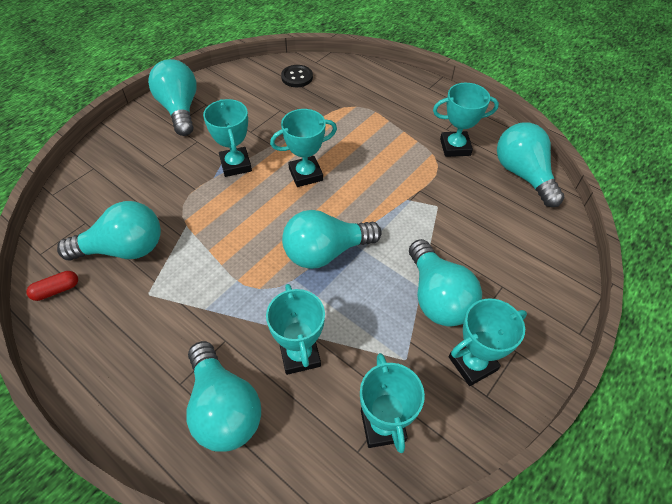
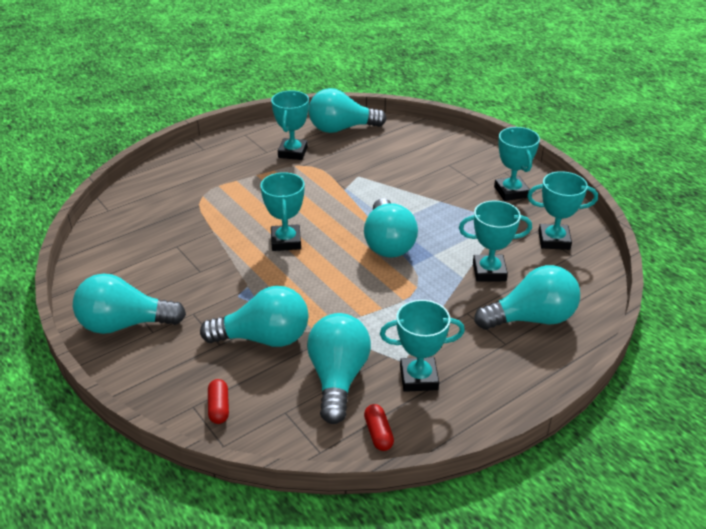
camera: 75 degrees left, 15 degrees down
(91, 182) = (219, 407): none -> red capsule
(235, 165) = (248, 287): turquoise trophy -> turquoise trophy (418, 378)
(297, 77) = (127, 227): black button -> none
(437, 297) = (451, 195): turquoise light bulb -> turquoise light bulb (264, 338)

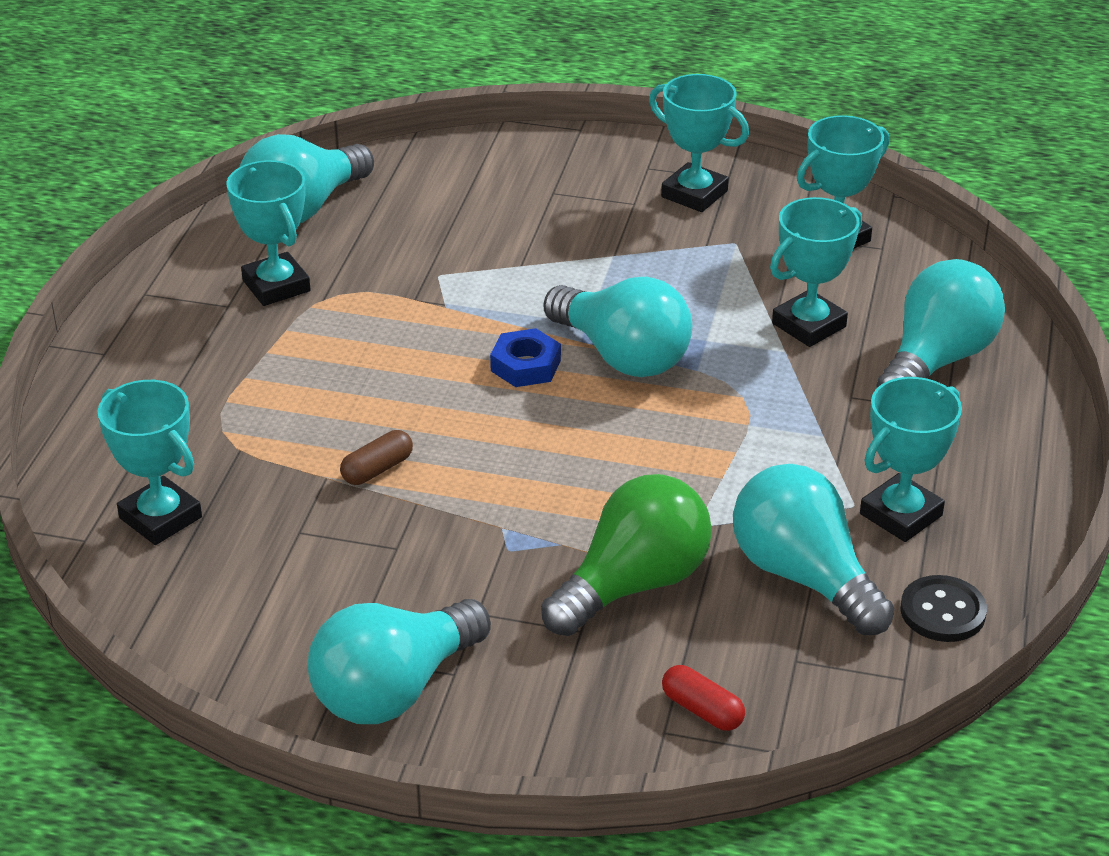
camera: 40 degrees left, 0 degrees up
(234, 238) = (377, 469): none -> brown capsule
(264, 338) = (633, 584): turquoise light bulb -> green light bulb
(286, 241) = (467, 431): turquoise trophy -> turquoise trophy (160, 518)
(343, 227) = (525, 365): none -> blue nut
(378, 433) = (942, 611): red capsule -> black button

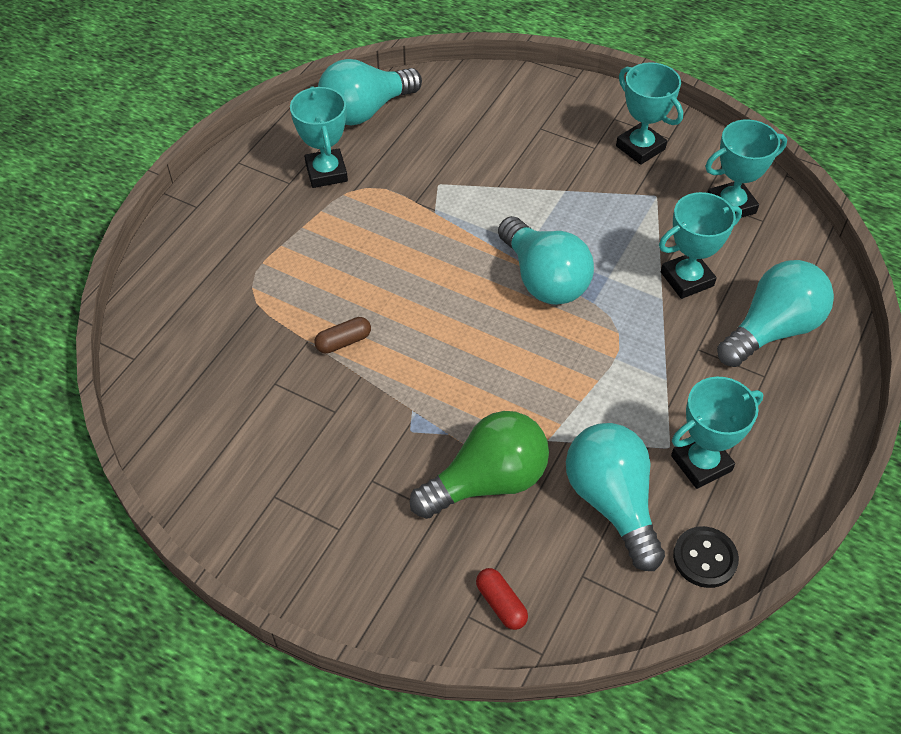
camera: 15 degrees right, 15 degrees up
(160, 518) = (188, 351): turquoise trophy -> none
(394, 690) = (294, 533): turquoise light bulb -> none
(525, 365) = (473, 274): blue nut -> none

